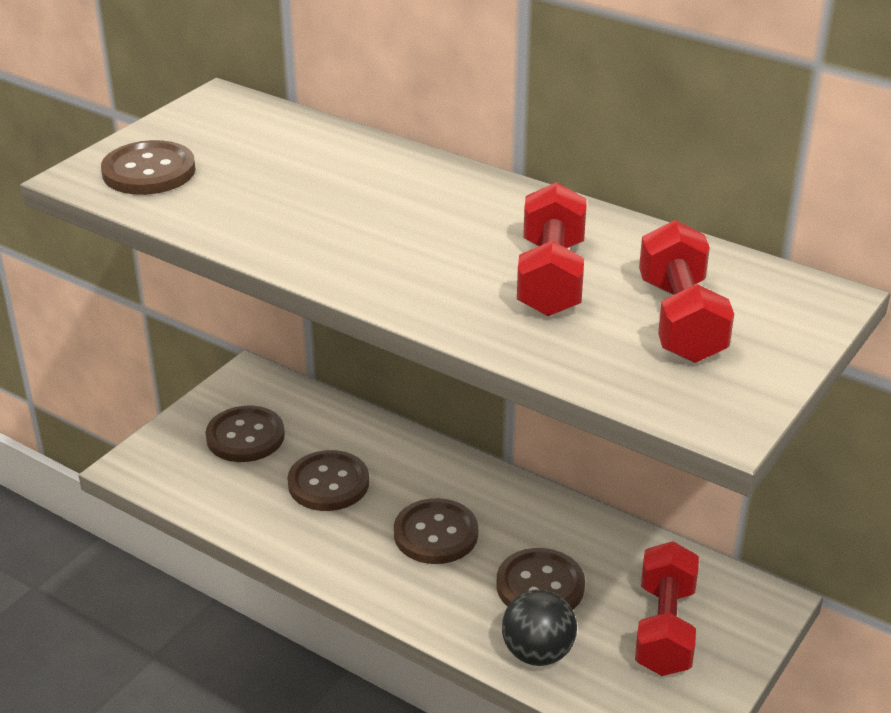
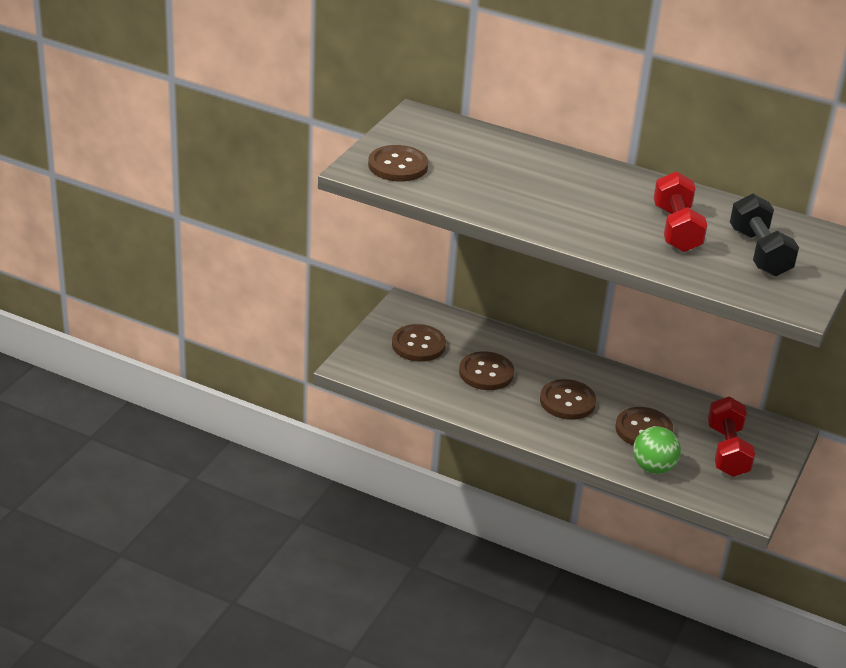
camera: 10 degrees left, 0 degrees up
(537, 653) = (653, 467): black ball -> green ball
(680, 320) = (759, 252): red dumbbell -> black dumbbell

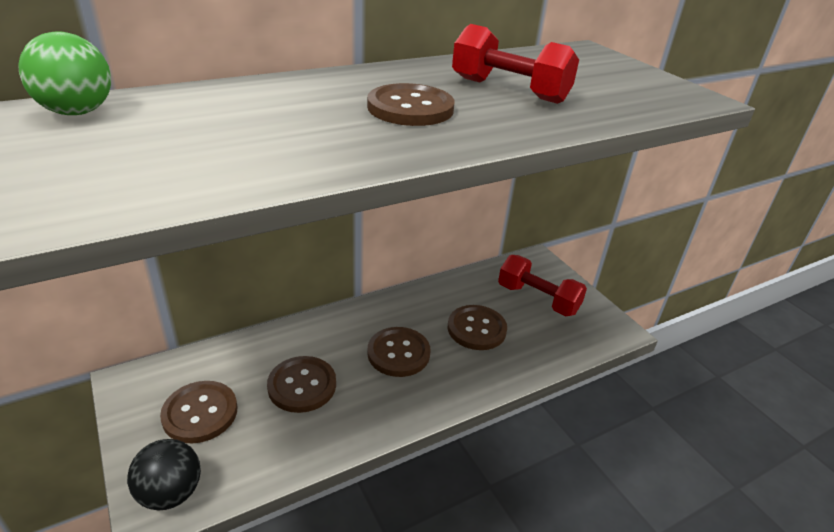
camera: 55 degrees left, 0 degrees up
(363, 365) = (171, 493): none -> black ball
(398, 166) = (112, 176): brown button -> brown button (410, 108)
(653, 467) = (531, 354): green ball -> green ball (77, 112)
(759, 252) = (587, 78): black dumbbell -> none

